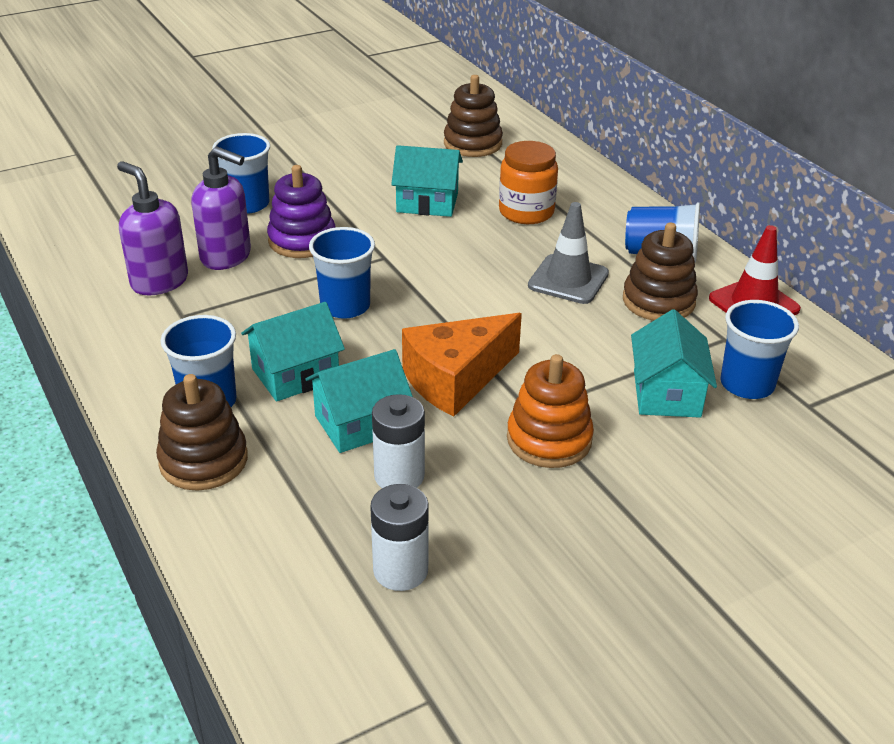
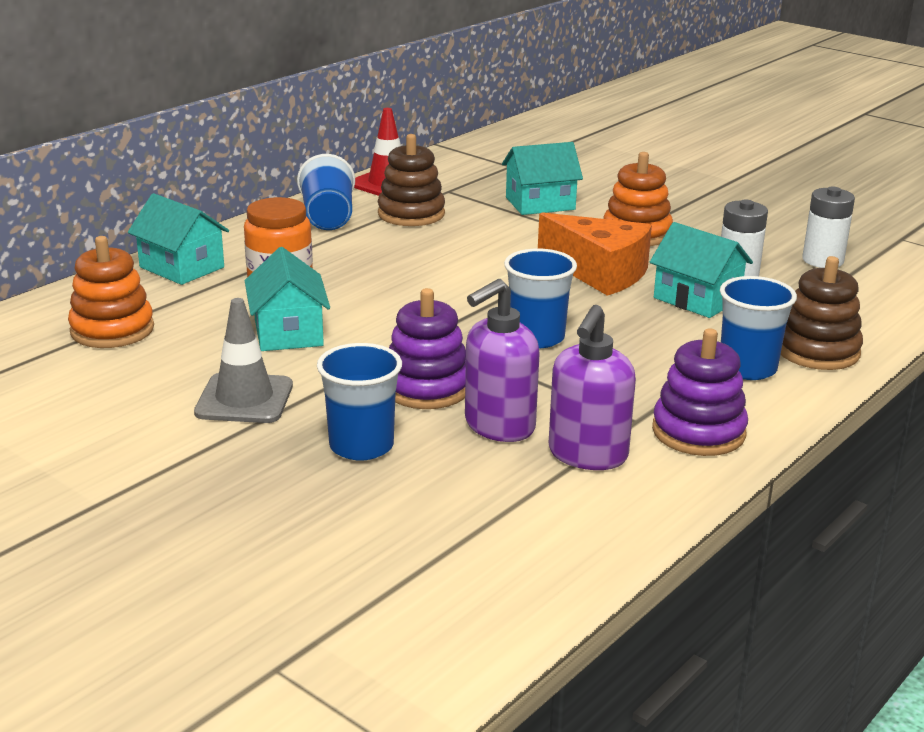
camera: 110 degrees left, 10 degrees down
(141, 339) = (698, 432): none -> purple stacking toy
(226, 257) = (498, 426): purple soap dispenser -> purple soap dispenser turned 135 degrees counterclockwise
(295, 374) = (665, 338): turquoise house -> turquoise house (182, 267)
(472, 143) = (112, 330): brown stacking toy -> orange stacking toy
(568, 280) = (403, 248): grey traffic cone -> grey traffic cone (244, 399)
(747, 384) = (503, 182): blue cup -> none

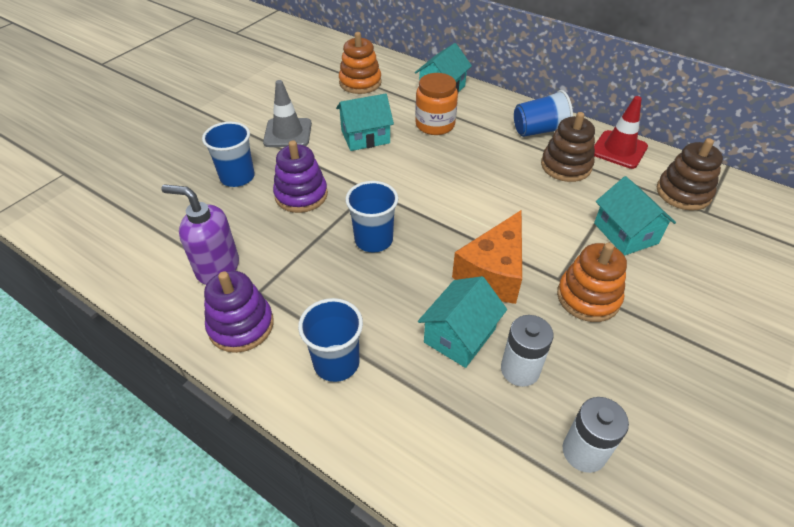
camera: 85 degrees right, 20 degrees up
(498, 426) = (254, 227): purple soap dispenser -> none
(817, 351) = (372, 419): brown stacking toy -> brown stacking toy (683, 193)

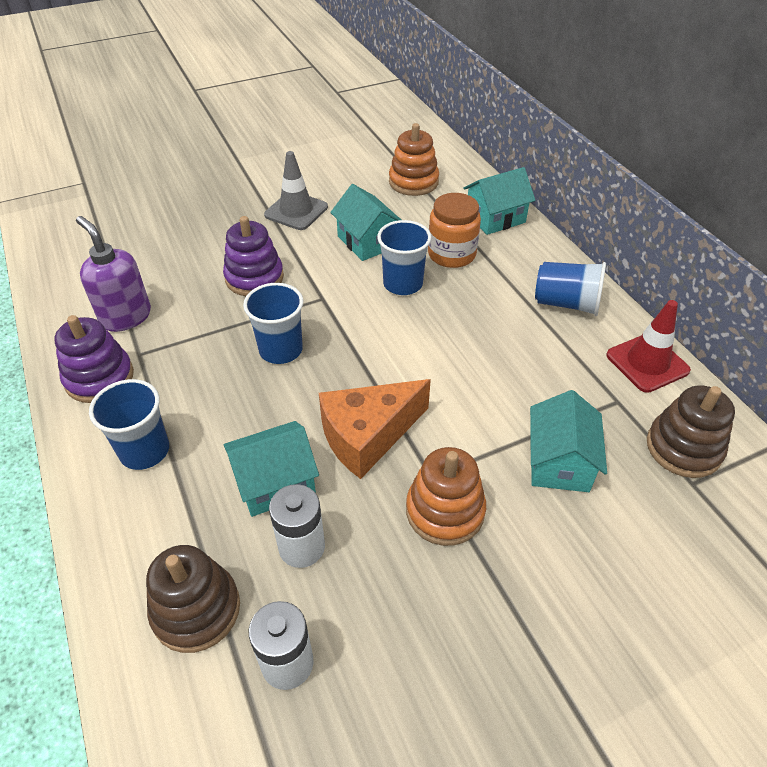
camera: 30 degrees right, 0 degrees up
(237, 177) = (214, 238): blue cup -> blue cup (403, 284)
(365, 137) = (367, 241): turquoise house -> turquoise house turned 45 degrees clockwise
(566, 166) = (560, 356): brown stacking toy -> brown stacking toy (196, 610)

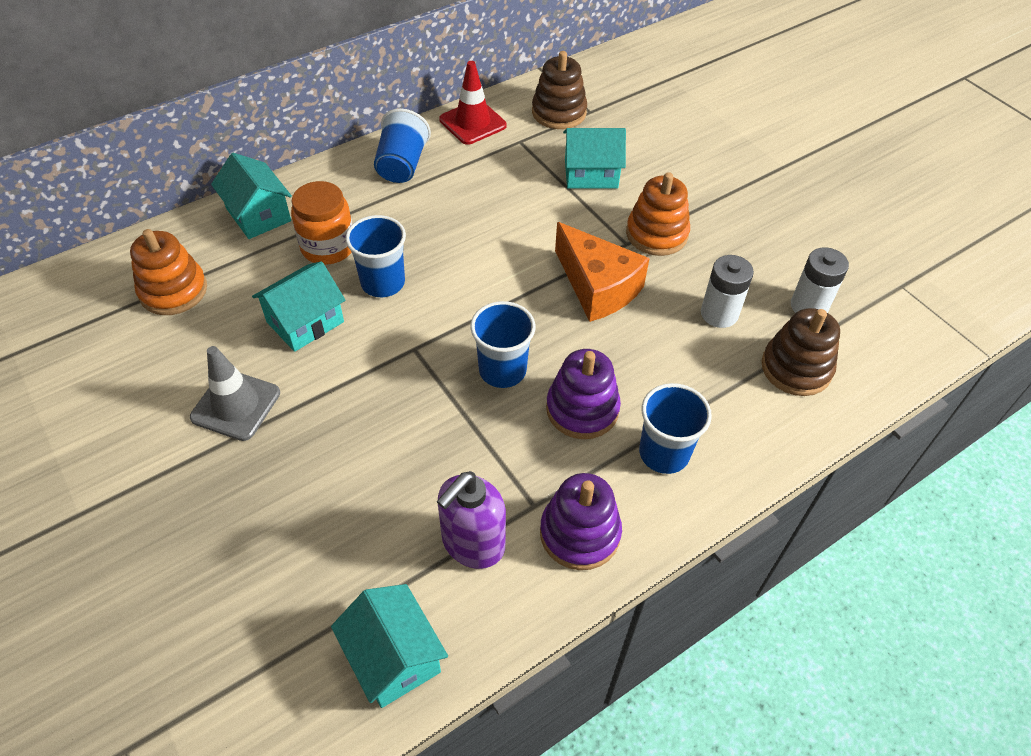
camera: 100 degrees left, 5 degrees up
(254, 278) = (382, 421): purple stacking toy -> purple stacking toy (582, 409)
(275, 482) = (666, 342): turquoise house -> turquoise house (393, 657)

